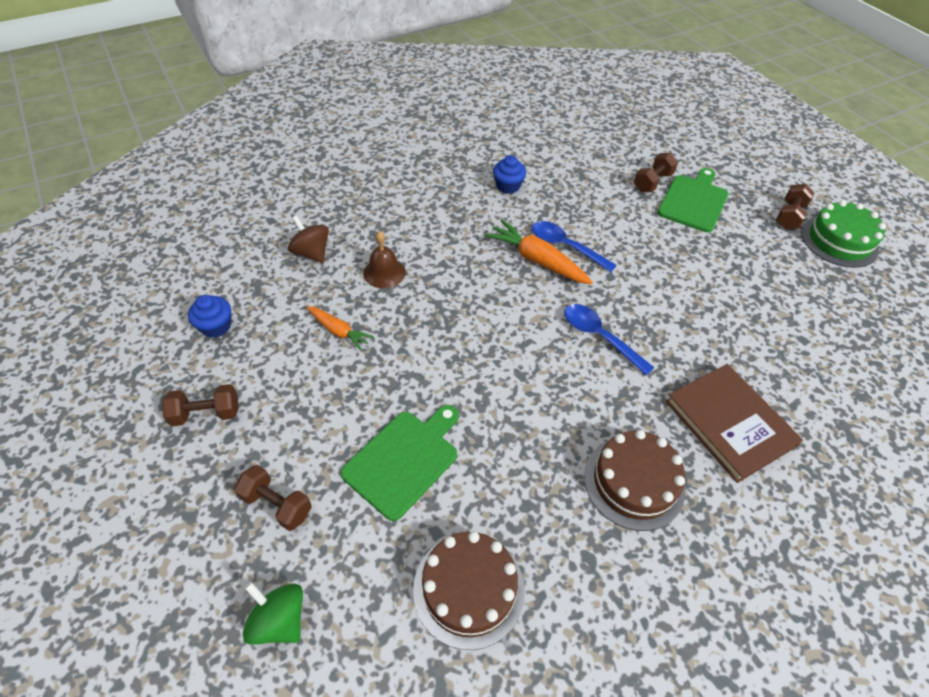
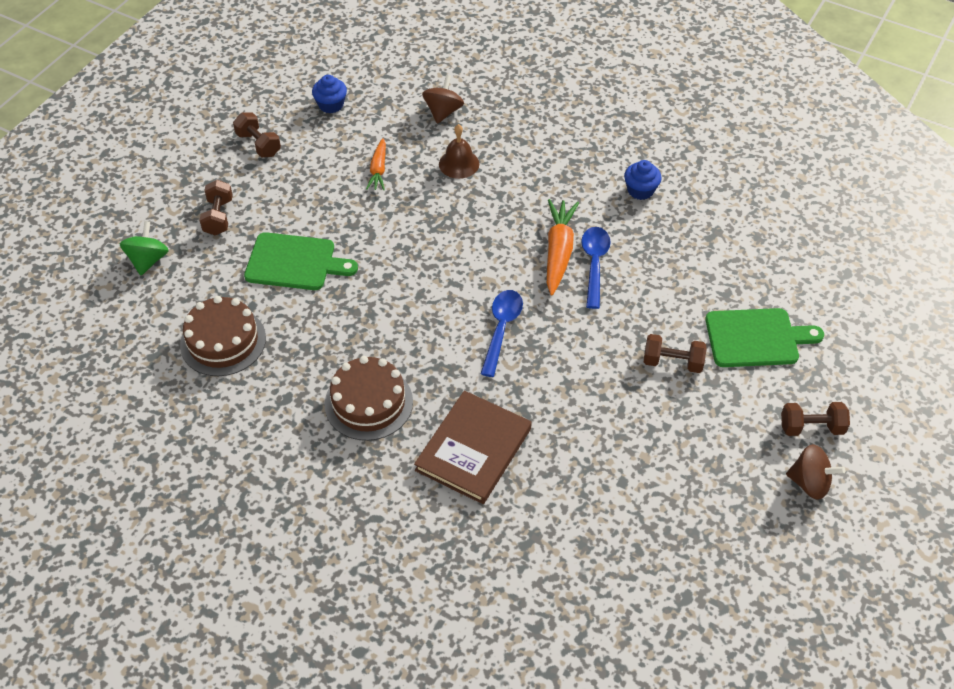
camera: 60 degrees right, 0 degrees up
(652, 182) = (755, 294): brown dumbbell -> brown dumbbell (672, 362)
(839, 241) = (809, 483): green cake -> brown spinning top

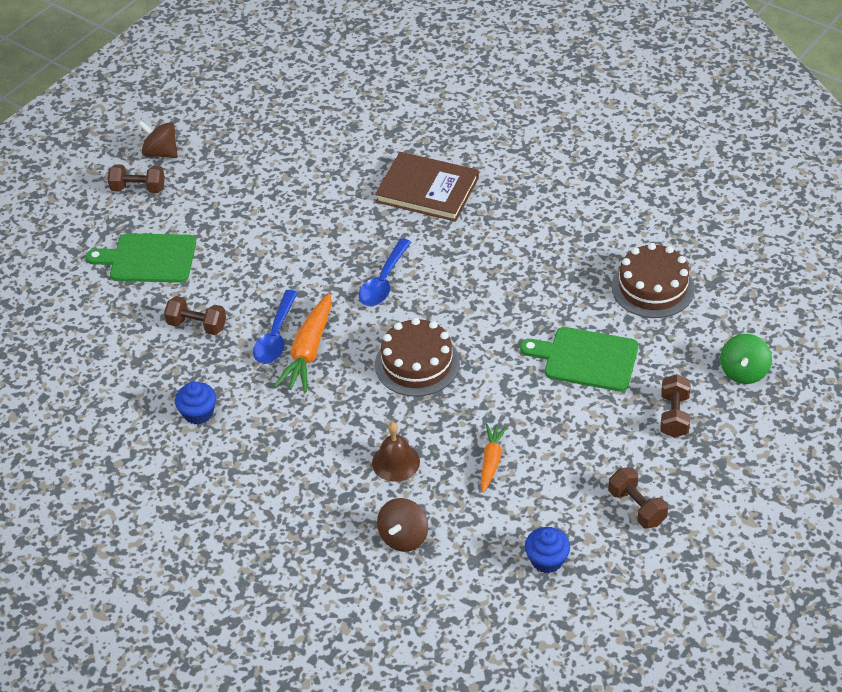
camera: 170 degrees left, 5 degrees down
(368, 403) = (514, 229): brown cake -> brown cake (417, 363)
(473, 449) = (427, 190): brown book -> brown book turned 75 degrees clockwise
(672, 362) = (234, 243): brown dumbbell -> brown dumbbell (197, 325)

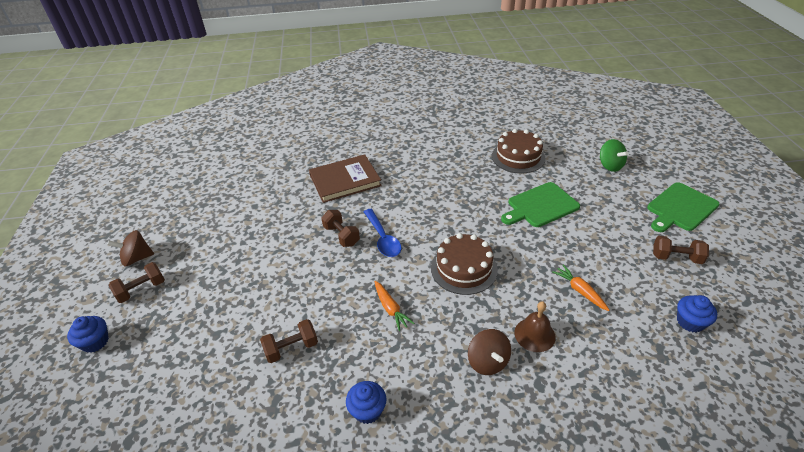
camera: 45 degrees left, 5 degrees down
(69, 214) = (95, 342): none -> blue cupcake
(148, 259) = (200, 329): green cutting board -> green cutting board (680, 208)
(276, 336) = (357, 315): blue spoon -> none
(308, 351) = (390, 308): orange carrot -> orange carrot, size x0.61
(403, 537) = (608, 378): brown spinning top -> brown spinning top (487, 362)
(674, 415) = (617, 203): brown dumbbell -> brown dumbbell (341, 236)

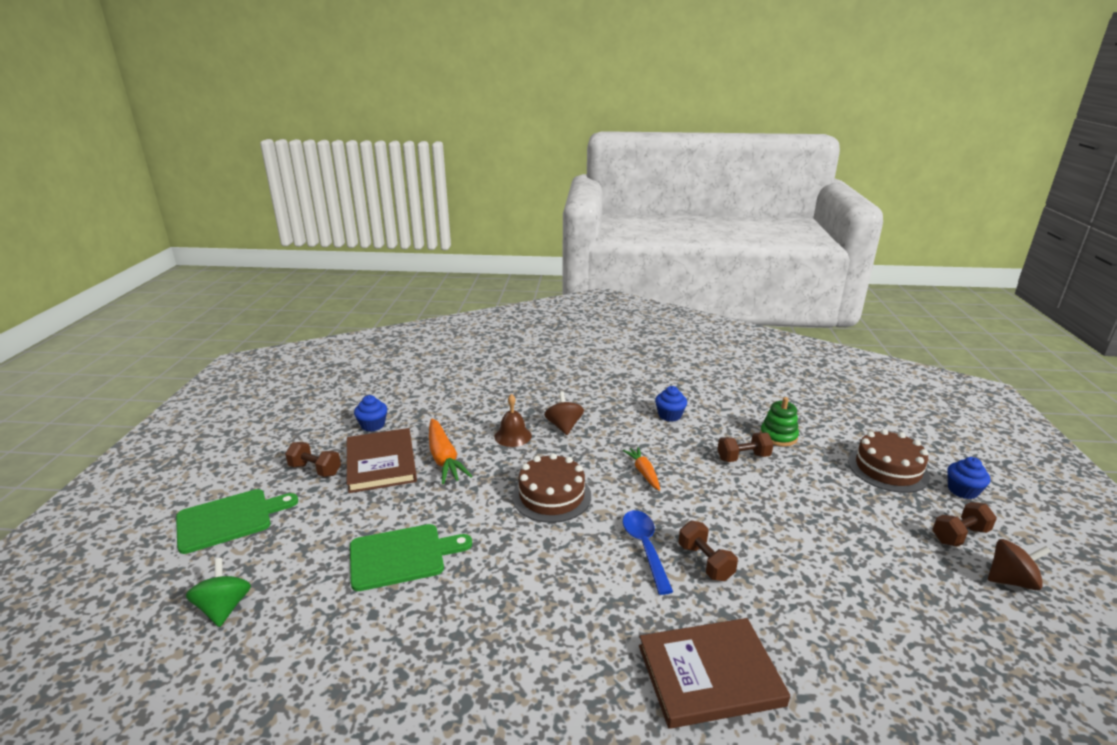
camera: 170 degrees left, 15 degrees down
(242, 394) = (778, 436): none -> green stacking toy
(518, 157) = (354, 665): brown cake -> brown cake (888, 469)
(580, 291) = (444, 458): orange carrot -> orange carrot, size x1.64
(630, 275) = (381, 463): none -> brown book

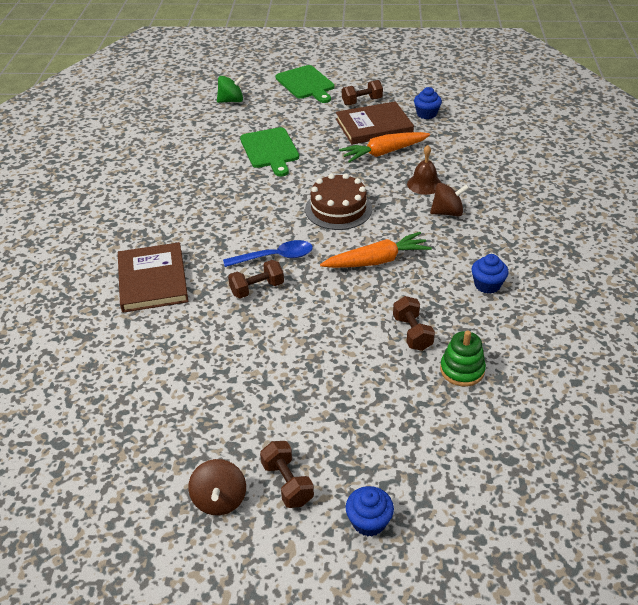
camera: 90 degrees right, 15 degrees up
(315, 470) = (362, 101): brown dumbbell -> brown dumbbell turned 45 degrees clockwise
(643, 472) = (377, 261): orange carrot -> orange carrot, size x1.64
(888, 469) = (407, 458): brown cake -> none

